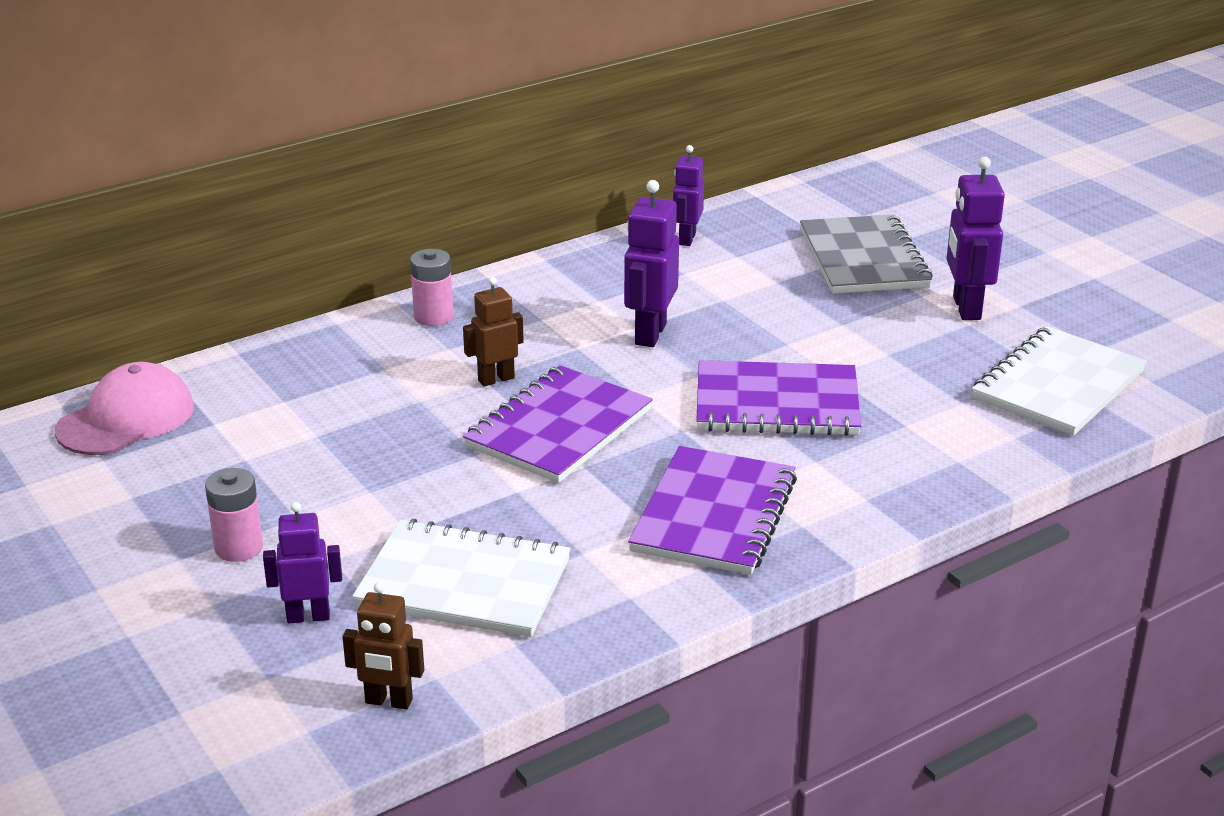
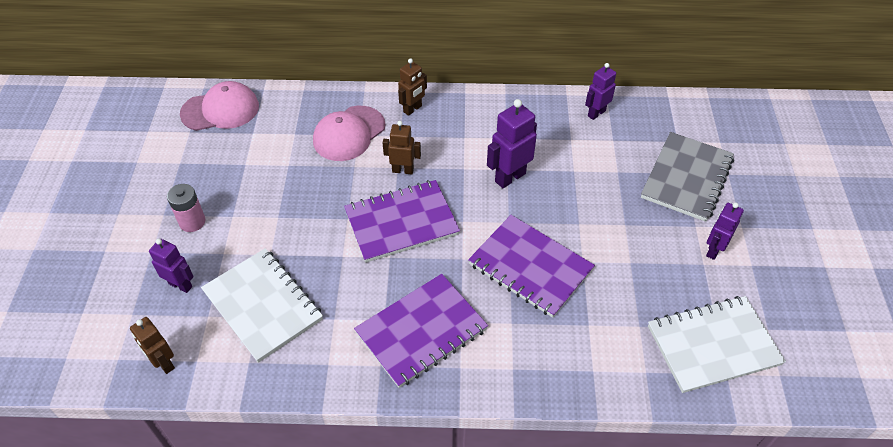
camera: 35 degrees right, 20 degrees up
(369, 372) = (349, 133): none -> pink cap
(433, 316) = (412, 109): pink battery -> brown robot
(966, 308) = (713, 250): purple robot -> purple robot, size x0.66

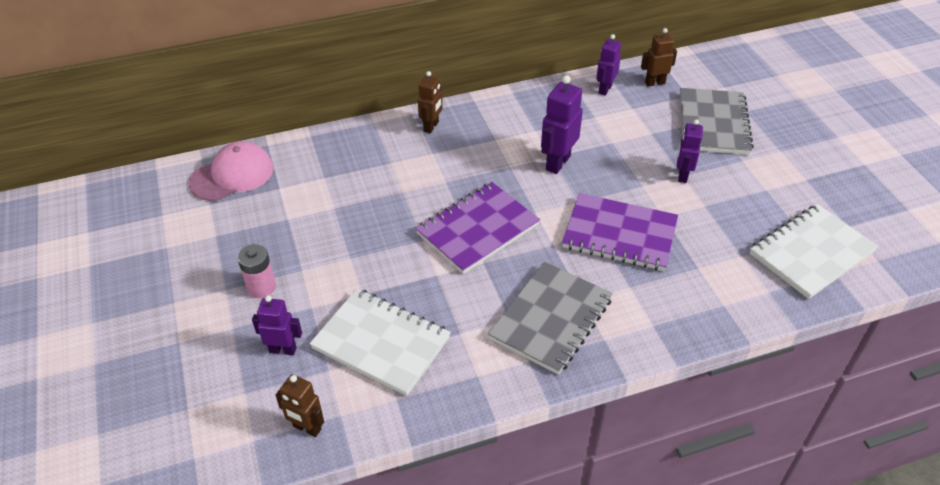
camera: 20 degrees left, 5 degrees down
(349, 133) = (380, 164): pink cap -> none
(403, 170) = (452, 183): brown robot -> brown robot (654, 83)
(421, 331) = (550, 319): purple notebook -> grey notebook
(713, 250) = (768, 176): purple robot -> purple robot (682, 175)

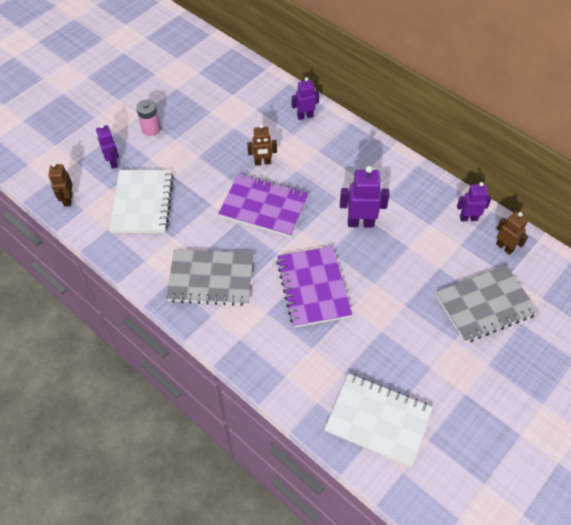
camera: 60 degrees right, 10 degrees up
(232, 175) = (228, 68): pink cap -> none
(431, 127) = (344, 138): brown robot -> brown robot (262, 162)
(682, 175) = (405, 305): purple robot -> purple robot (305, 116)

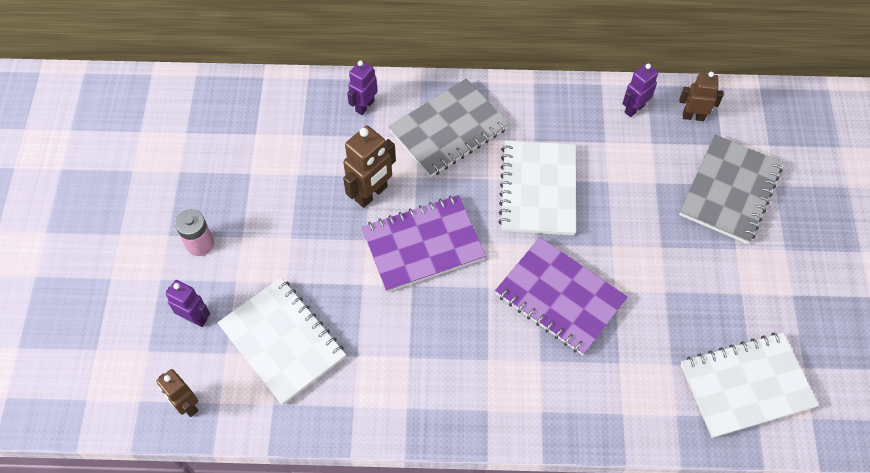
camera: 40 degrees left, 5 degrees up
(211, 279) = (447, 370): grey notebook -> grey notebook (448, 129)
(262, 162) = (371, 194): brown robot -> brown robot, size x1.52
(360, 223) = (538, 189): purple robot -> white notebook

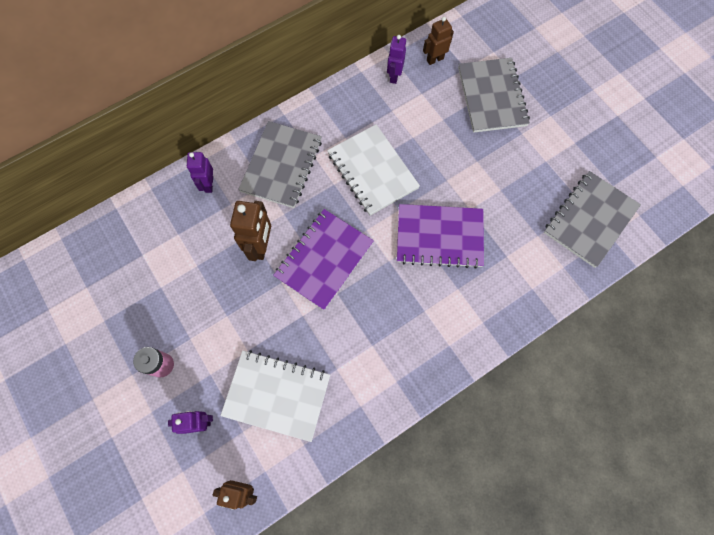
camera: 35 degrees left, 10 degrees up
(746, 386) = (590, 220): white notebook -> grey notebook

